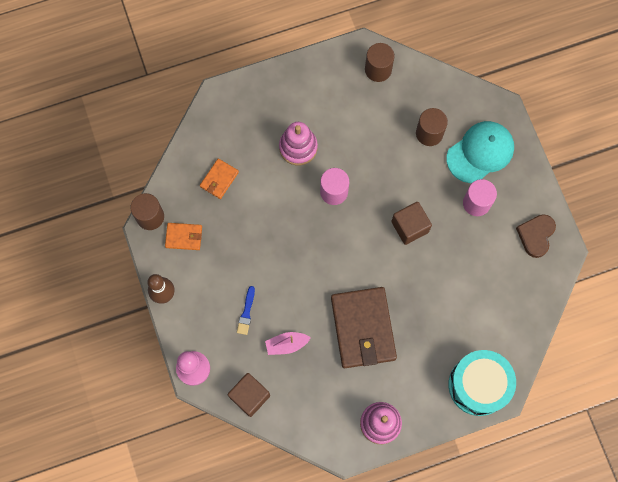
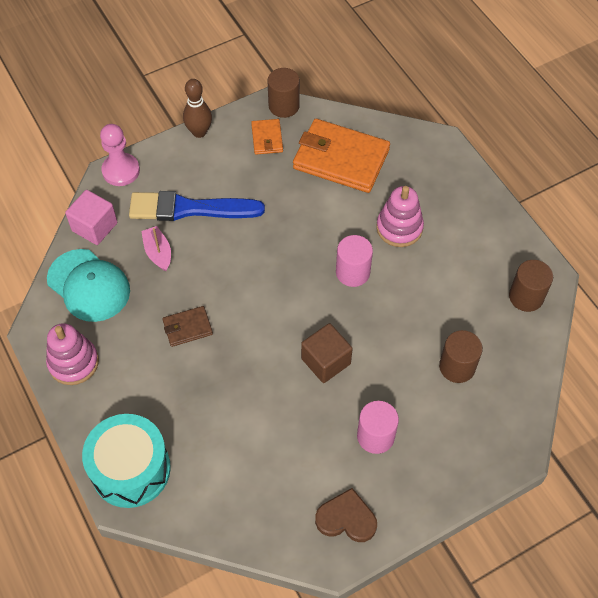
camera: 80 degrees right, 15 degrees down
(219, 179) = (340, 159): orange wallet -> orange wallet, size x2.09
(246, 313) = (190, 208): blue brush -> blue brush, size x2.36
(250, 396) = (94, 227): brown cube -> pink cube
(363, 328) = (187, 328): brown wallet -> brown wallet, size x0.48
(480, 152) = (447, 432): turquoise cap -> turquoise cap (89, 285)

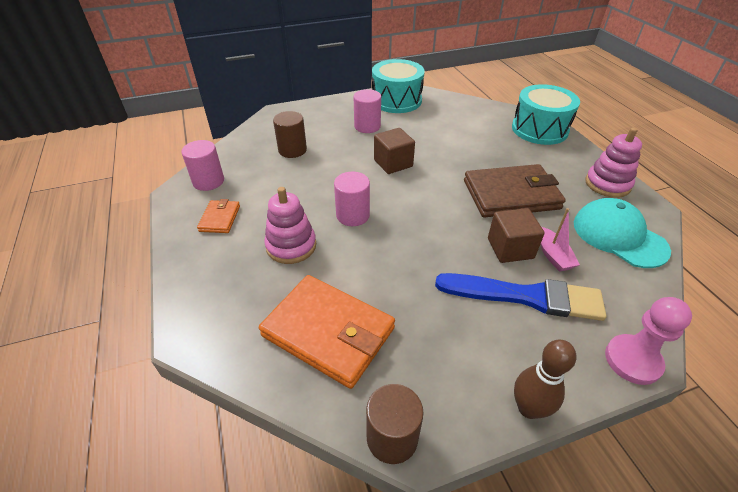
camera: 170 degrees left, 15 degrees down
(94, 227) = (638, 291): pink cube -> none
(187, 328) = (511, 195): brown wallet -> brown wallet, size x2.09
(197, 255) = (510, 248): none -> brown cube
(267, 138) = (424, 380): orange wallet -> orange wallet (220, 218)
(346, 518) = (396, 100): brown heart -> turquoise drum
(526, 297) = (208, 181): brown cylinder -> pink cylinder

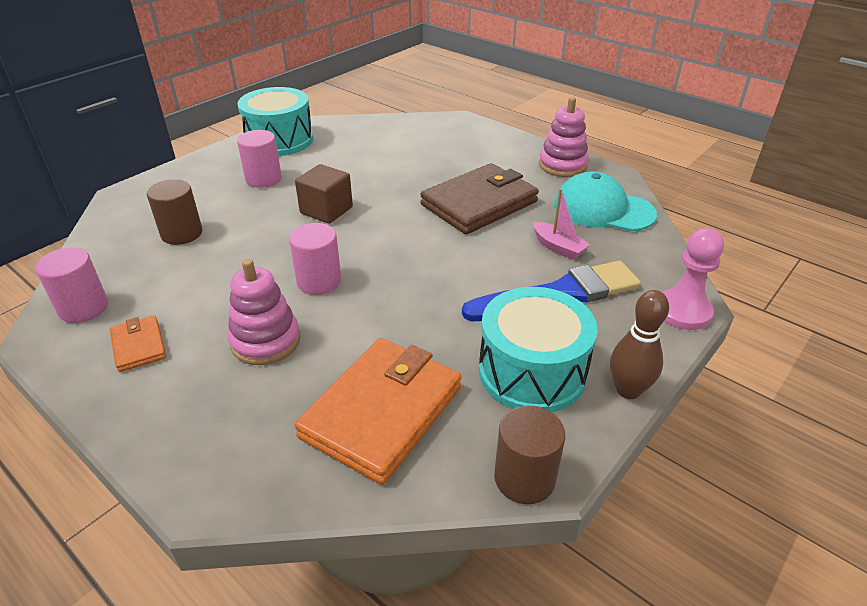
camera: 30 degrees left, 5 degrees down
(328, 332) = (382, 412): orange wallet -> orange wallet turned 60 degrees counterclockwise
(510, 248) = (514, 255): brown cube -> none
(539, 129) = (463, 131): turquoise drum -> turquoise drum (532, 372)

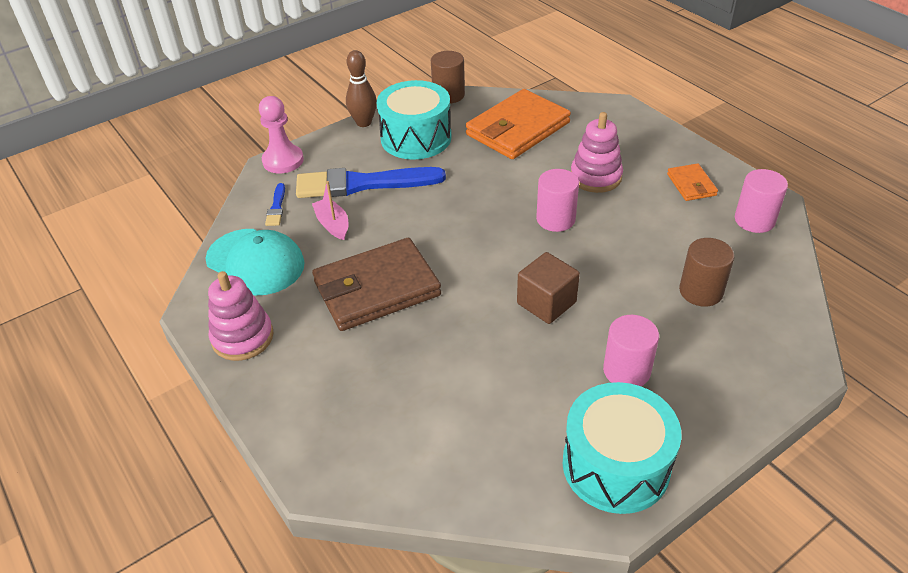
camera: 165 degrees left, 5 degrees up
(633, 256) = (276, 207): none -> blue brush

